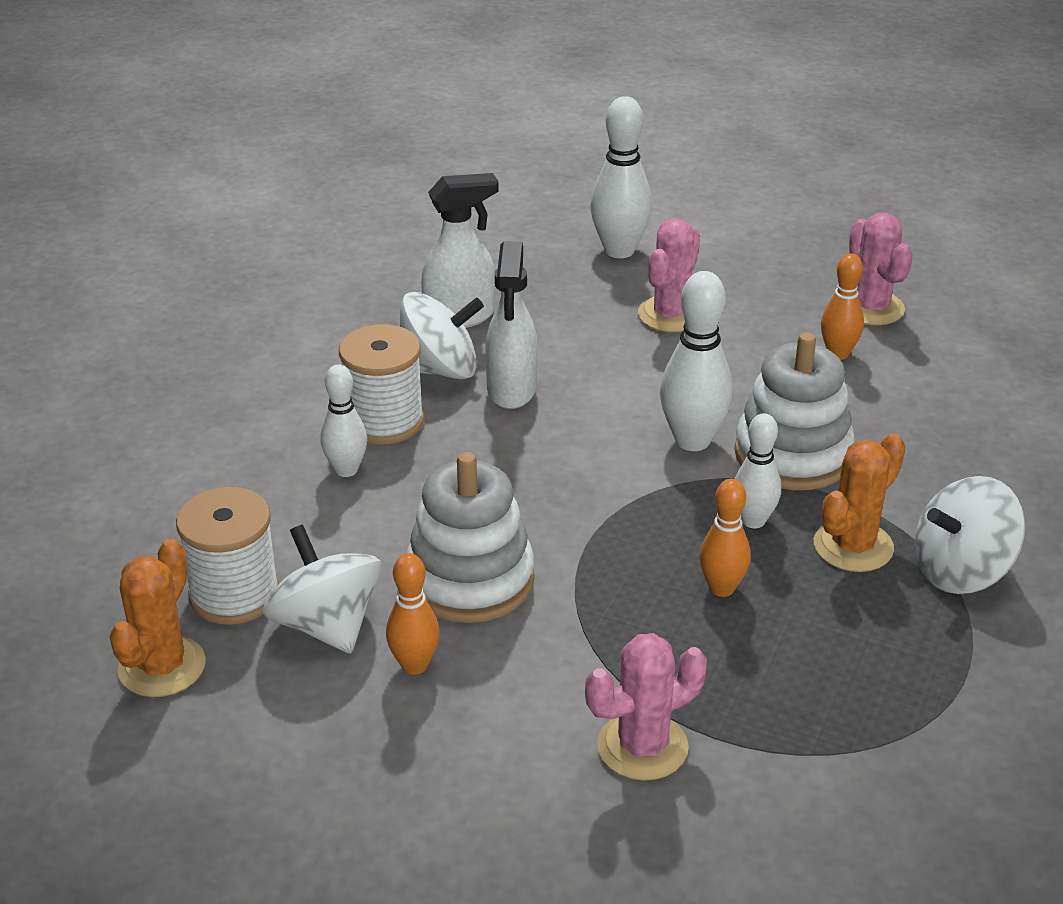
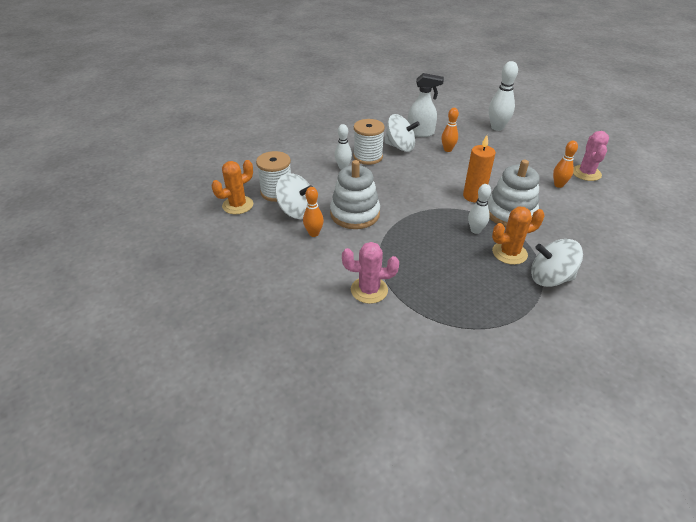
camera: 30 degrees right, 5 degrees up
(326, 625) = (296, 211): white spinning top -> white spinning top turned 120 degrees clockwise
(511, 390) = (419, 160): white spray bottle -> none
(670, 315) = (500, 153): pink cactus -> none
(692, 440) = (474, 196): white bowling pin -> orange candle
(722, 588) = (444, 249): orange bowling pin -> orange bowling pin (447, 150)

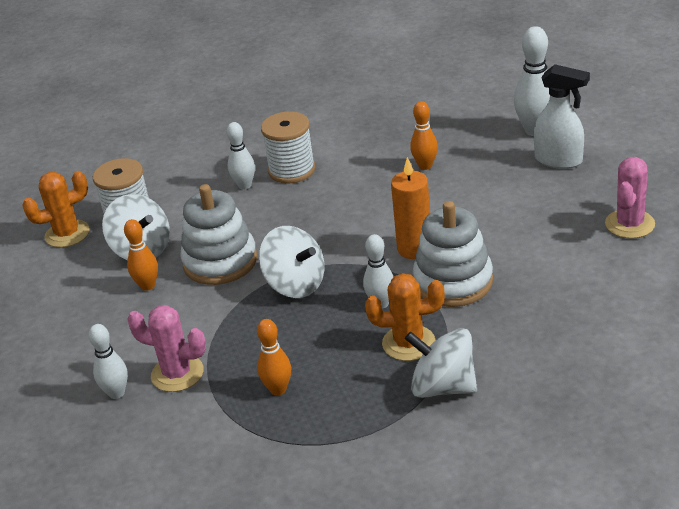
camera: 20 degrees right, 5 degrees down
(332, 309) = (116, 393): none -> white bowling pin
(400, 147) = (352, 156): white spinning top -> white spinning top (295, 284)
(421, 133) = (400, 133): white spray bottle -> white spray bottle (559, 160)
(558, 185) = (566, 241): orange bowling pin -> orange bowling pin (278, 389)

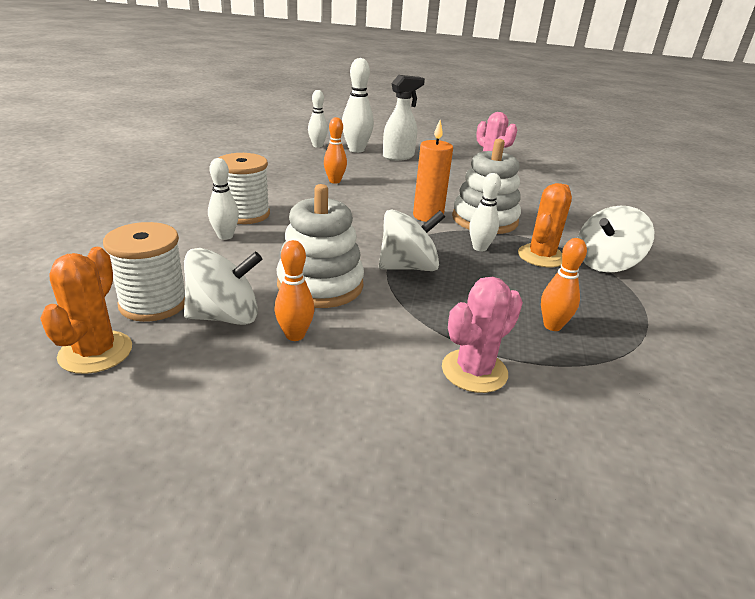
camera: 65 degrees left, 5 degrees down
(116, 393) = (468, 426): white bowling pin -> white bowling pin (317, 146)

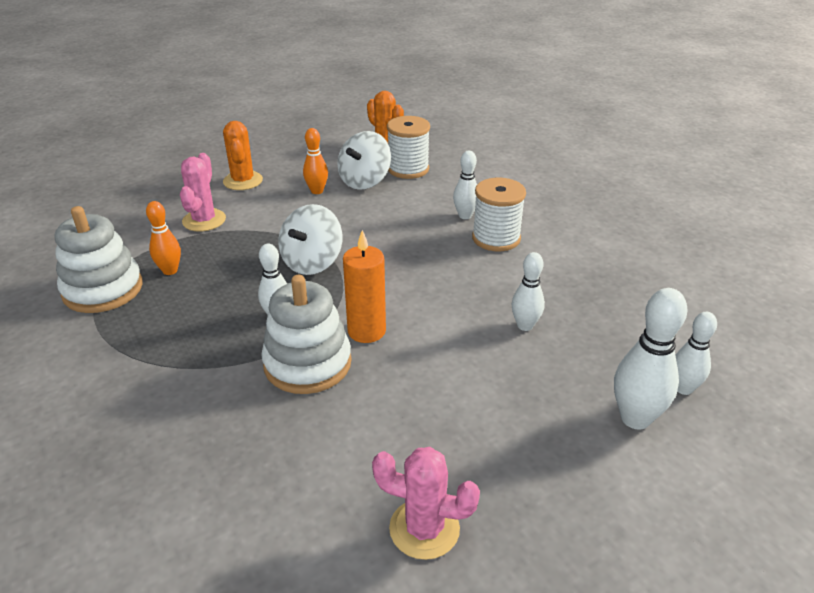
camera: 140 degrees right, 5 degrees up
(320, 285) = (348, 219): white stacking toy -> white stacking toy (103, 289)
(334, 181) = (525, 325): orange bowling pin -> white bowling pin
(398, 156) = (567, 446): white spray bottle -> none
(541, 256) = (213, 340): orange cactus -> orange cactus (243, 181)
(605, 264) = (142, 368): white spinning top -> none

